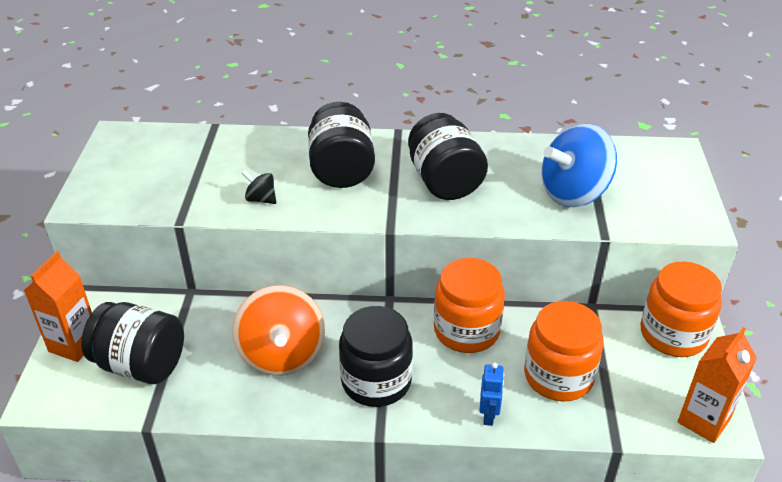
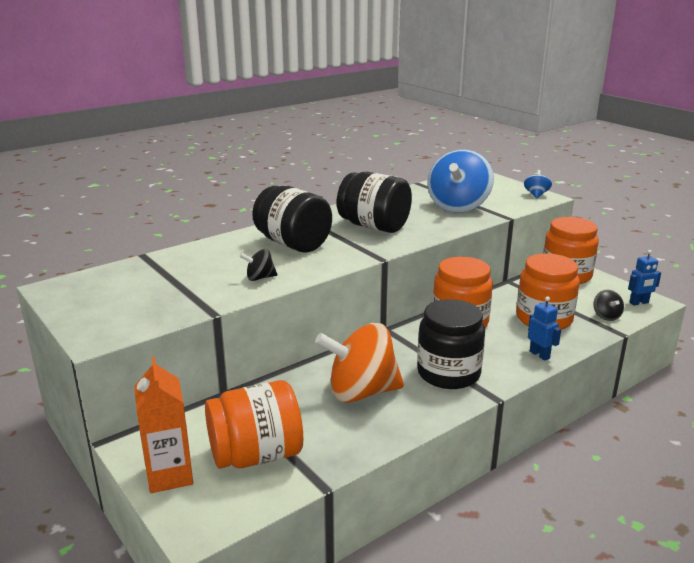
camera: 40 degrees left, 15 degrees down
(141, 364) = (256, 455): black jar -> orange jar
(282, 354) = (361, 392): orange spinning top -> orange spinning top turned 135 degrees clockwise
(634, 414) = (606, 316): none -> black spinning top
(697, 217) = (536, 195): none -> blue spinning top
(703, 420) = (639, 303): orange carton -> blue robot

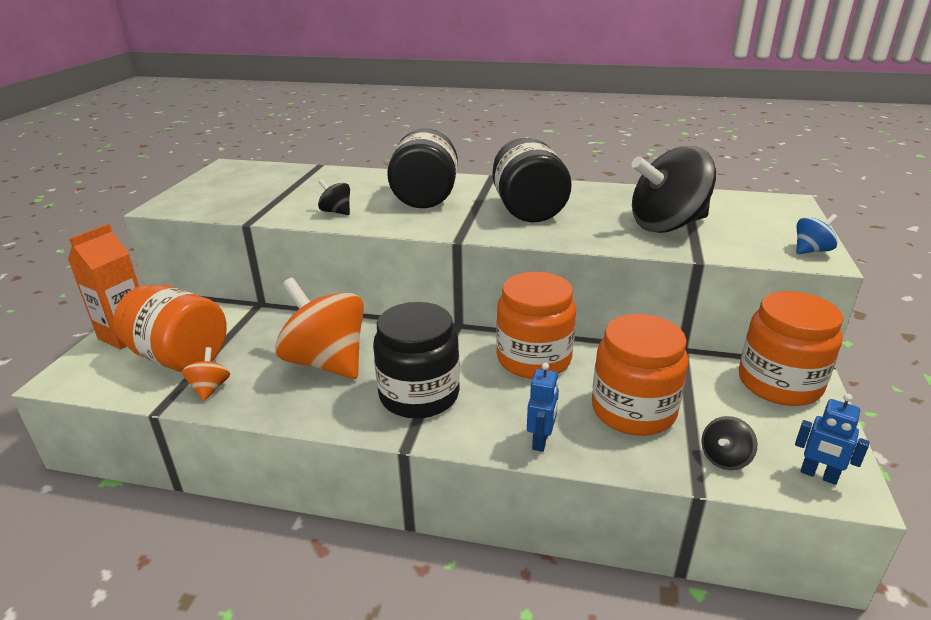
camera: 50 degrees right, 5 degrees up
(327, 453) = (210, 388): none -> orange spinning top
(458, 206) = (667, 225): blue spinning top -> black spinning top

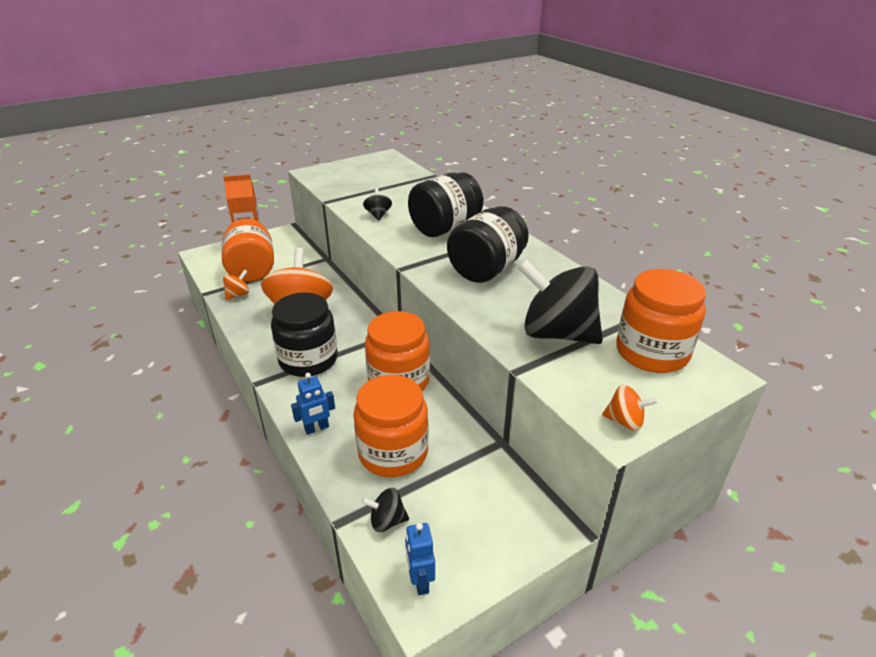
camera: 45 degrees right, 5 degrees up
(779, 383) = (520, 514): orange jar -> orange jar (651, 352)
(811, 250) = (625, 421): blue spinning top -> orange spinning top

